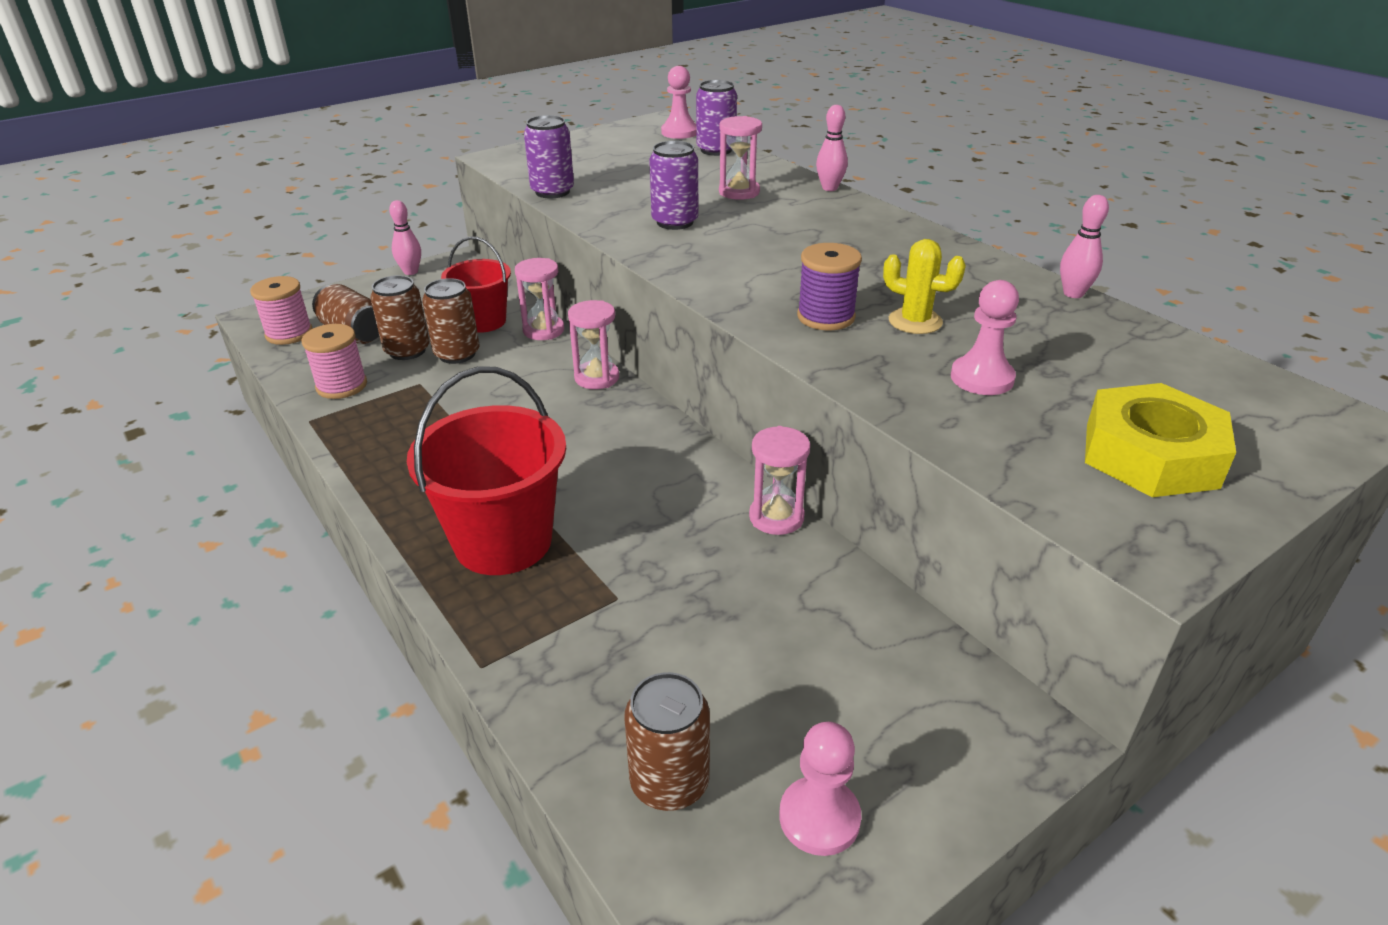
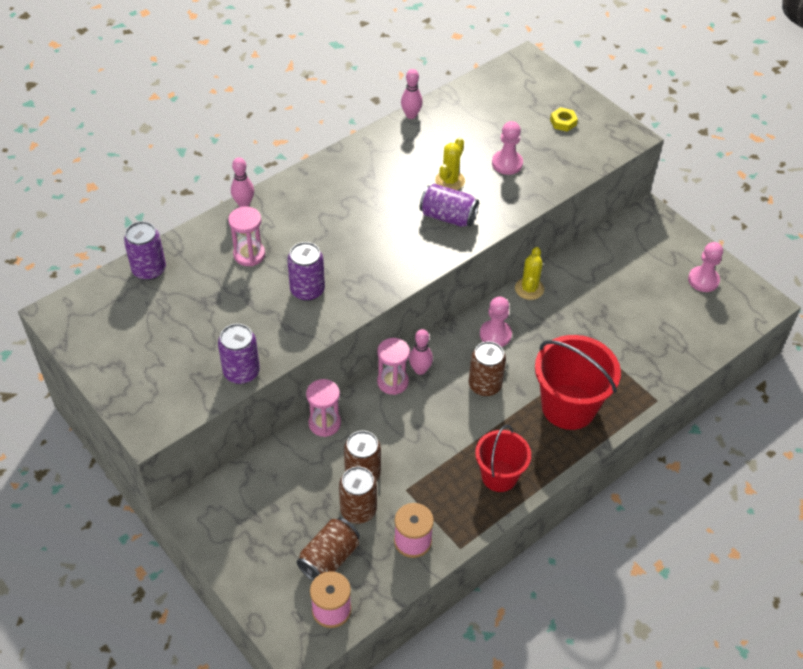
camera: 95 degrees left, 15 degrees up
(411, 272) = (211, 545): pink bowling pin -> pink bowling pin (420, 370)
(483, 321) = (310, 467): red bucket -> red bucket (499, 476)
(669, 782) = (700, 325): brown can -> brown can (485, 385)
(679, 132) = (96, 296): pink pawn -> pink pawn (495, 334)
(776, 517) = (529, 289): pink hourglass -> yellow cactus
(826, 317) = (448, 217): purple spool -> purple can
(1150, 455) = (563, 122): yellow nut -> yellow nut, size x0.45

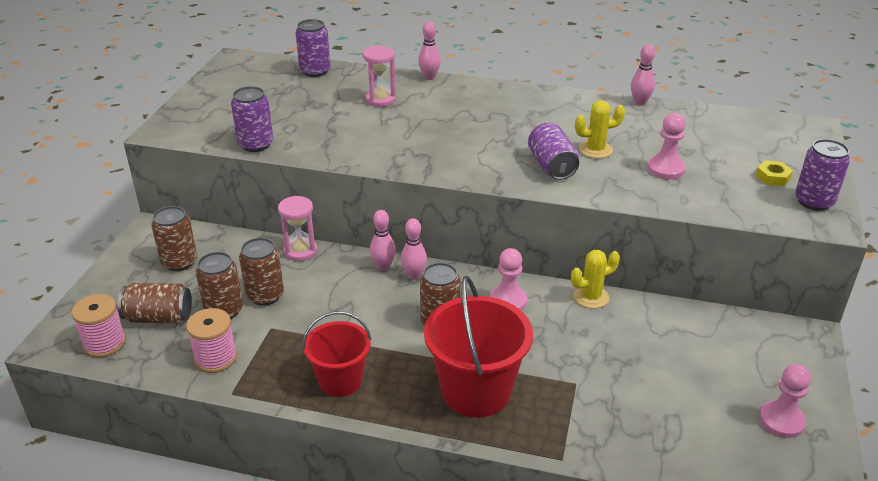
camera: 55 degrees right, 15 degrees down
(263, 513) = (179, 262): none -> brown can
(307, 290) = (375, 137): purple can -> purple can (814, 201)
(393, 382) = (383, 266): pink hourglass -> pink bowling pin

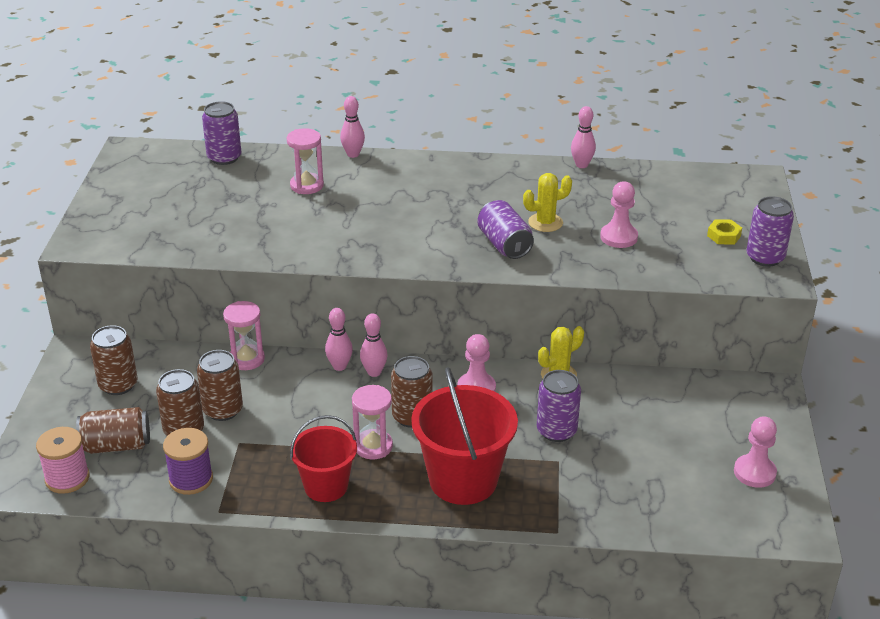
camera: 10 degrees left, 0 degrees up
(215, 358) = (191, 479): pink spool -> purple spool
(255, 144) = (186, 250): purple can -> purple can (556, 431)
(396, 346) = (373, 446): none -> pink hourglass

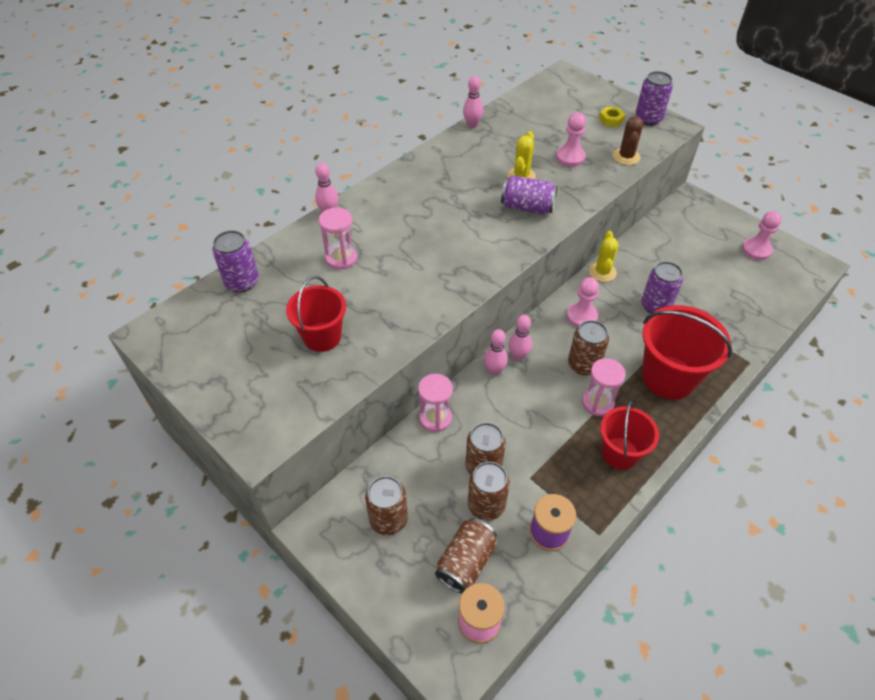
camera: 50 degrees left, 15 degrees up
(210, 219) = (322, 337): none -> red bucket
(673, 269) = (626, 157): none -> brown cactus

